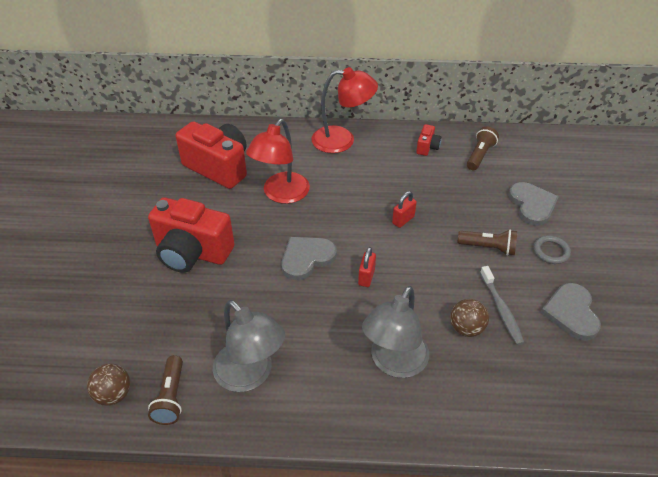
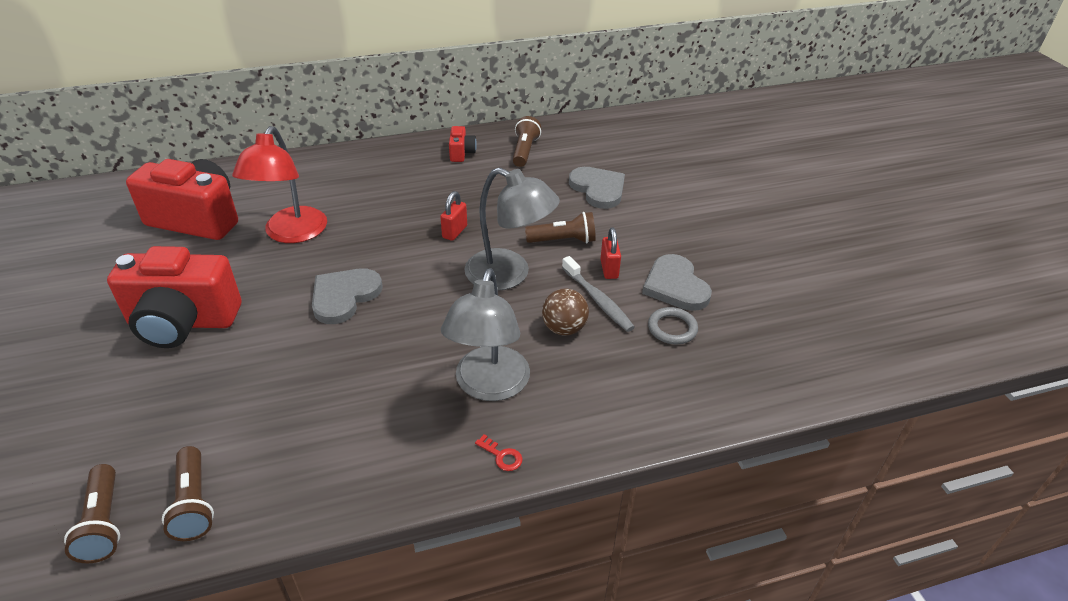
camera: 20 degrees left, 5 degrees down
(113, 394) = (103, 523): brown ball -> brown flashlight
(250, 375) = (303, 447): grey lamp -> grey lamp (509, 275)
(342, 140) = (355, 163): red lamp -> none
(366, 277) = (427, 301): red padlock -> red padlock (609, 269)
(388, 424) = (502, 456): none -> red key
(551, 251) = (633, 230): grey ring -> grey ring (672, 328)

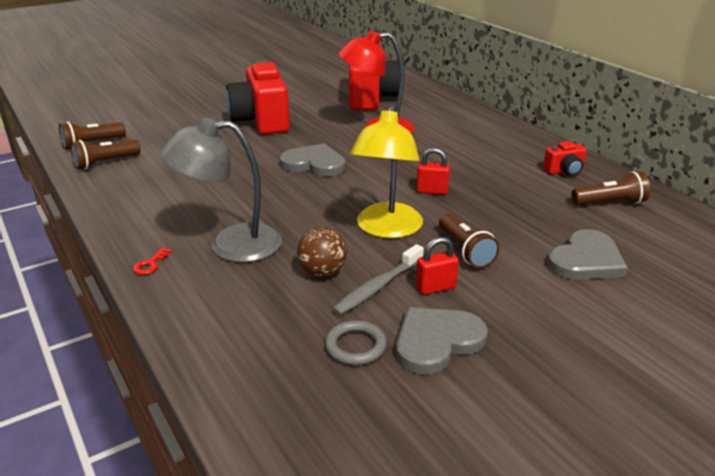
camera: 75 degrees right, 10 degrees down
(509, 275) = (386, 229): grey lamp -> yellow lamp

